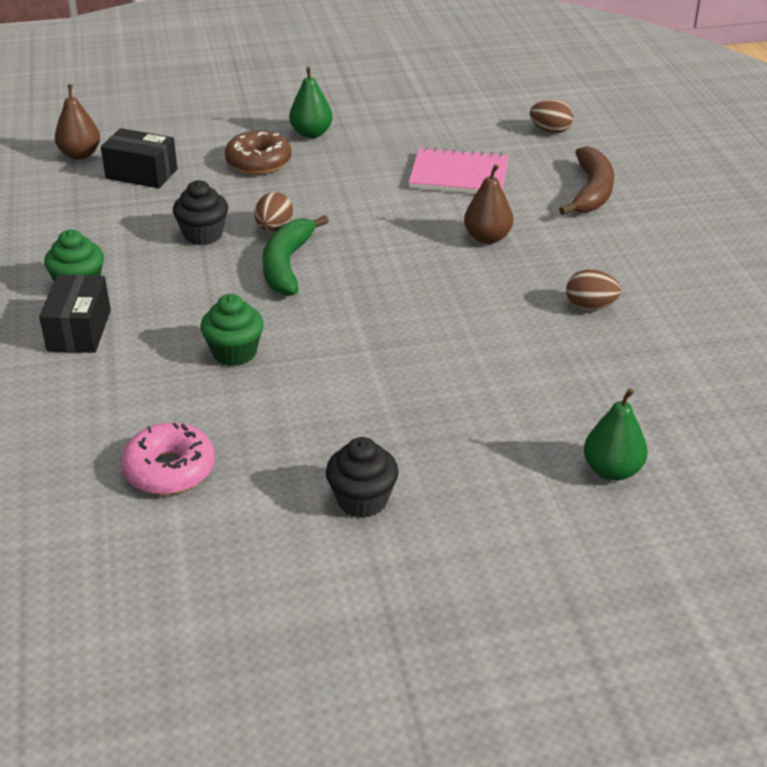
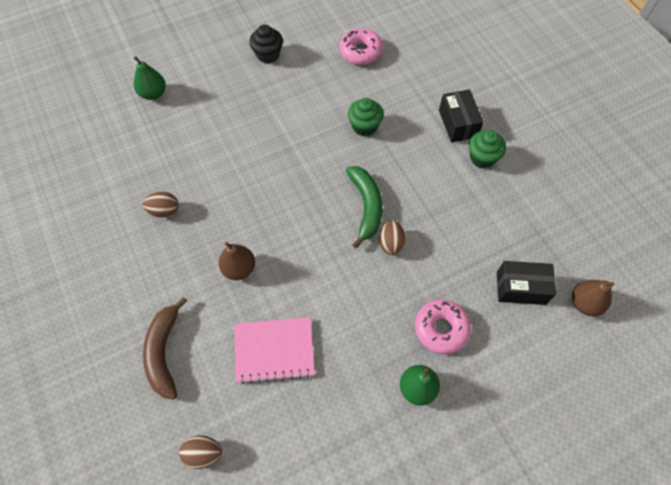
camera: 165 degrees right, 25 degrees up
(203, 235) = (435, 225): black cupcake -> none
(258, 162) = (441, 329): brown donut -> pink donut

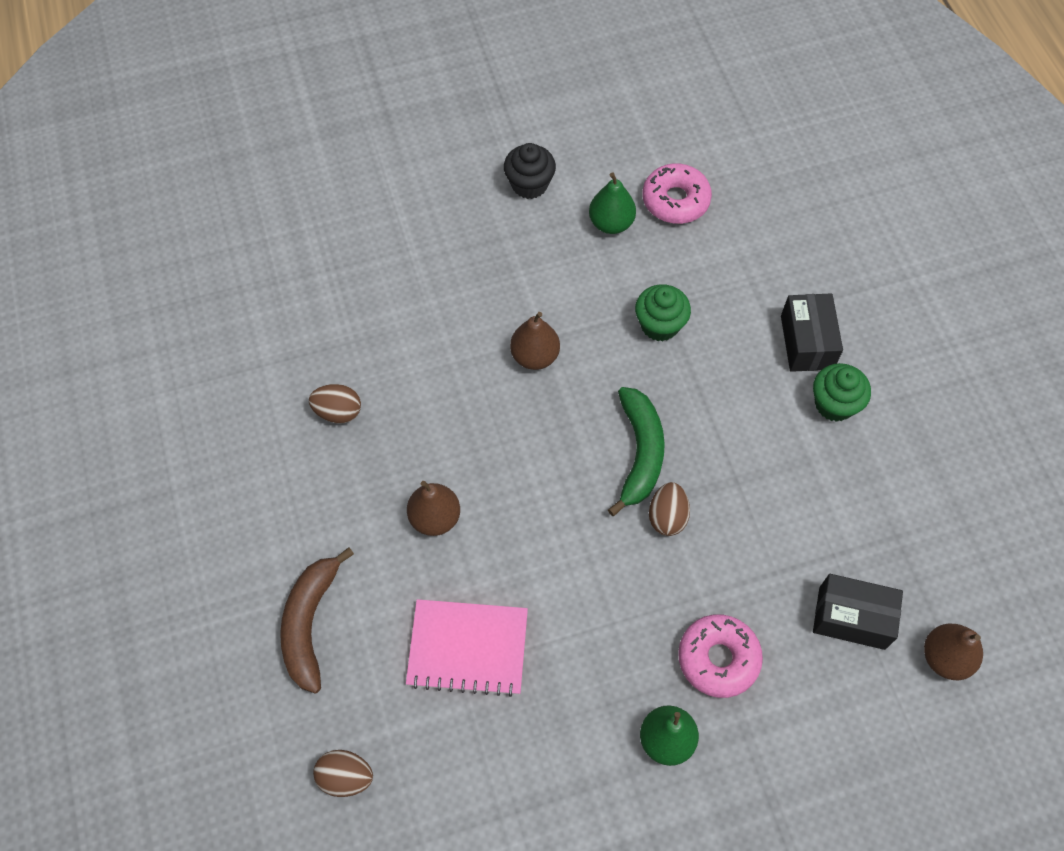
camera: 10 degrees right, 0 degrees up
(153, 93) = (346, 223): green pear -> green pear (611, 223)
(288, 157) = (535, 356): none -> brown pear

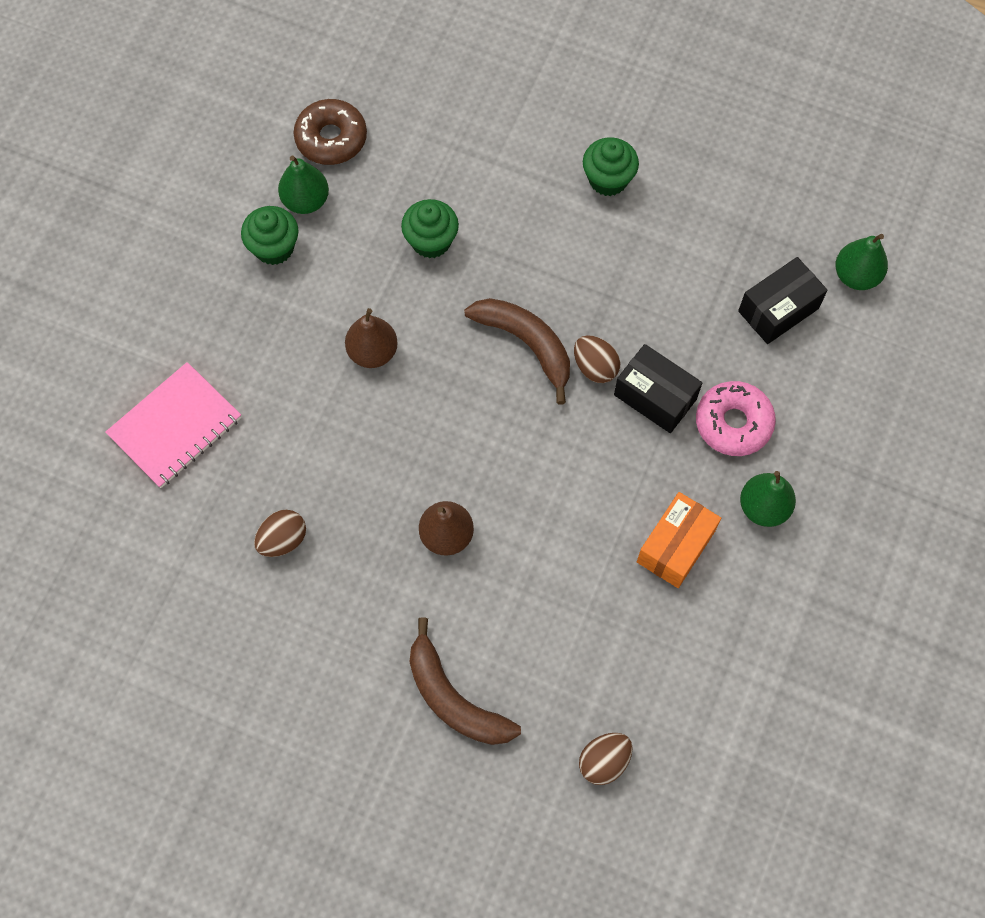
camera: 50 degrees left, 5 degrees up
(468, 648) = (576, 593): pink notebook -> pink notebook (175, 426)
(529, 184) = (208, 230): black cupcake -> none
(555, 232) = (274, 247): none -> green cupcake
(571, 695) = (675, 546): none -> orange box
(640, 454) = (527, 344): green banana -> brown banana
(675, 200) = (331, 138): pink donut -> brown donut
(807, 342) = (541, 154): black box -> black box (655, 397)
(945, 658) = (856, 276): brown pear -> green pear

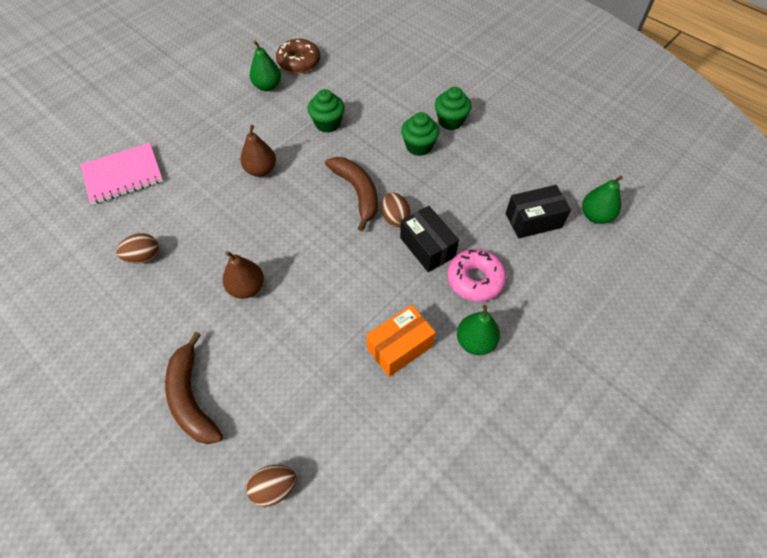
camera: 20 degrees right, 10 degrees down
(274, 247) = (236, 103): green cupcake -> green cupcake (419, 146)

